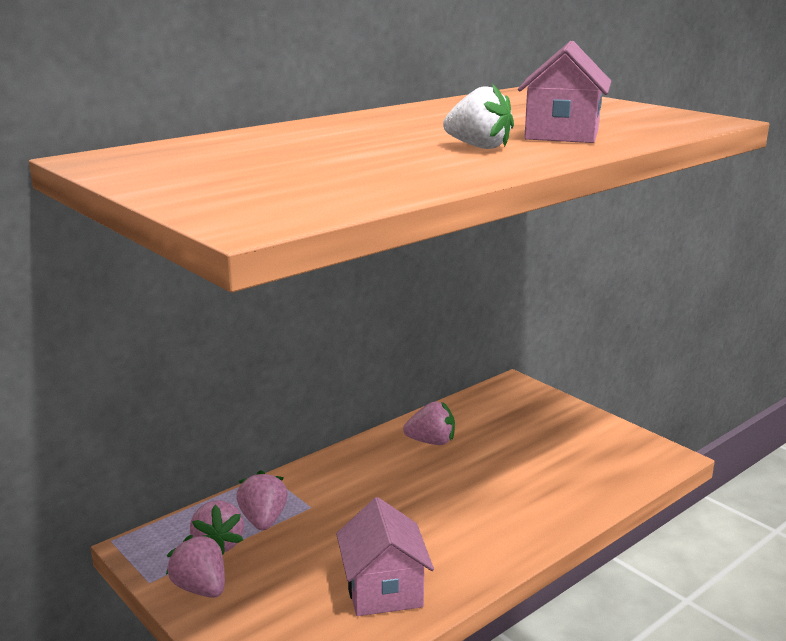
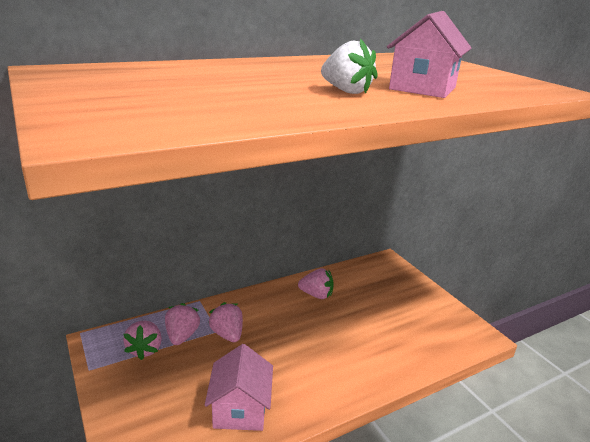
camera: 10 degrees right, 5 degrees up
(201, 588) = (118, 382): pink strawberry -> pink strawberry (227, 334)

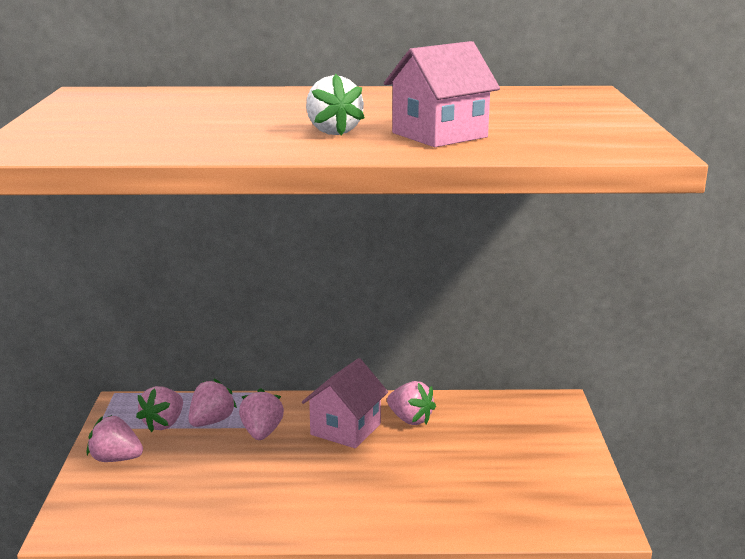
camera: 30 degrees right, 5 degrees down
(128, 394) = (116, 459): none -> pink strawberry
(240, 409) = (212, 505): pink house -> pink house (345, 429)

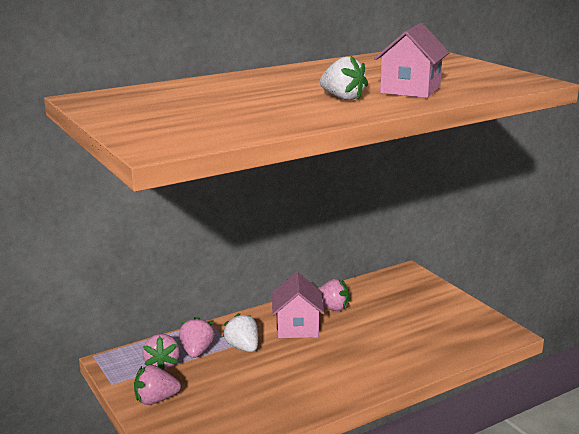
camera: 30 degrees left, 0 degrees up
(261, 433) = (243, 347): pink strawberry -> white strawberry

